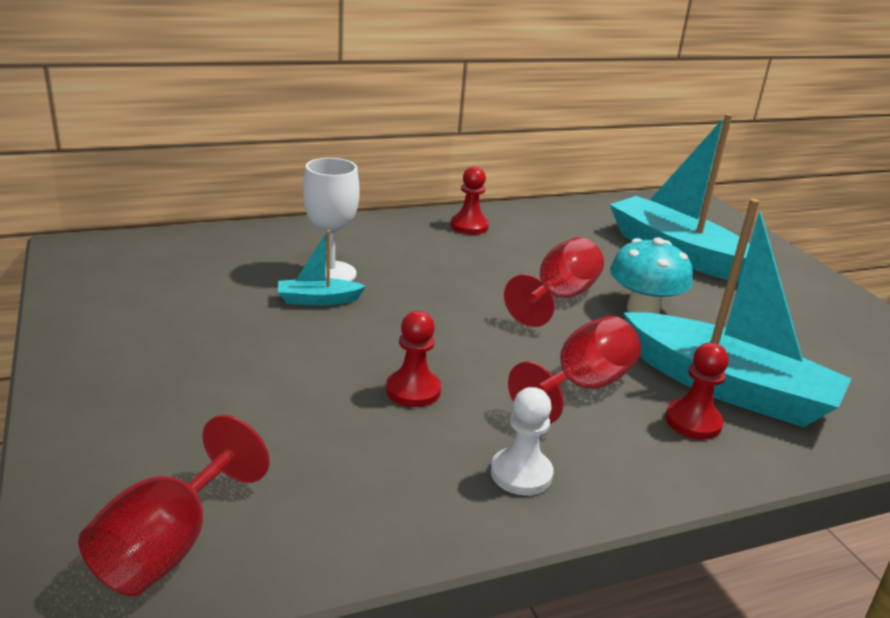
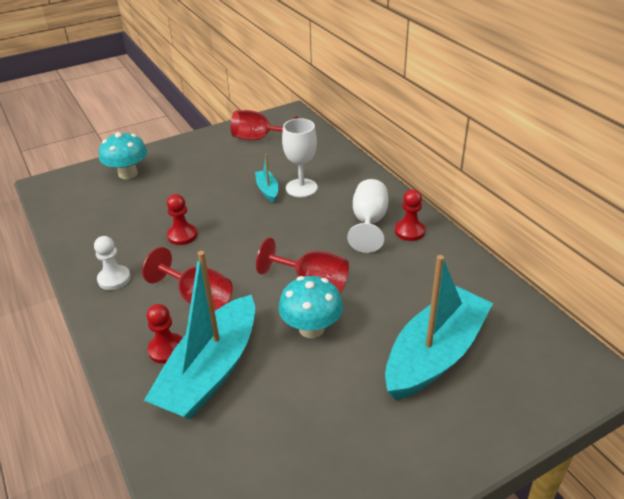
camera: 85 degrees right, 10 degrees up
(138, 449) = (128, 174): none -> turquoise mushroom
(168, 546) = (72, 194): red goblet -> red goblet (258, 139)
(441, 244) = (369, 222): none -> white goblet

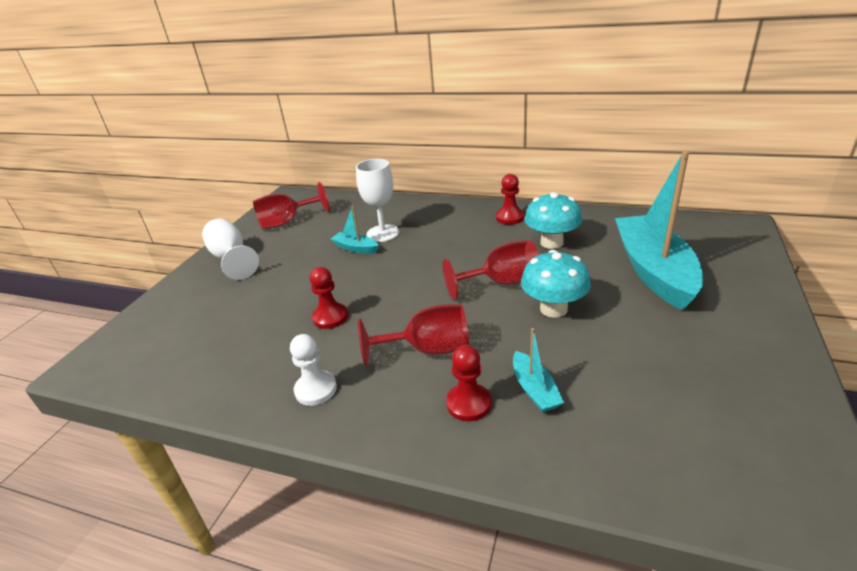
camera: 40 degrees left, 5 degrees down
(128, 174) = (185, 306): turquoise mushroom -> turquoise mushroom (551, 243)
(211, 371) = (534, 390): turquoise boat -> turquoise boat, size x0.43
(369, 222) = (473, 227): white goblet -> white goblet (231, 258)

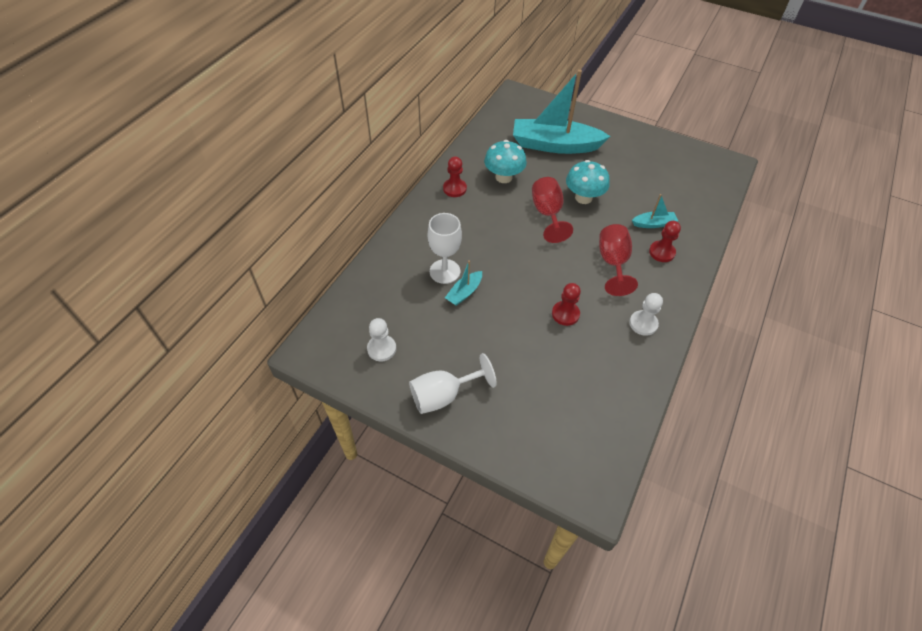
camera: 85 degrees left, 20 degrees up
(287, 222) = (381, 349): red goblet -> white pawn

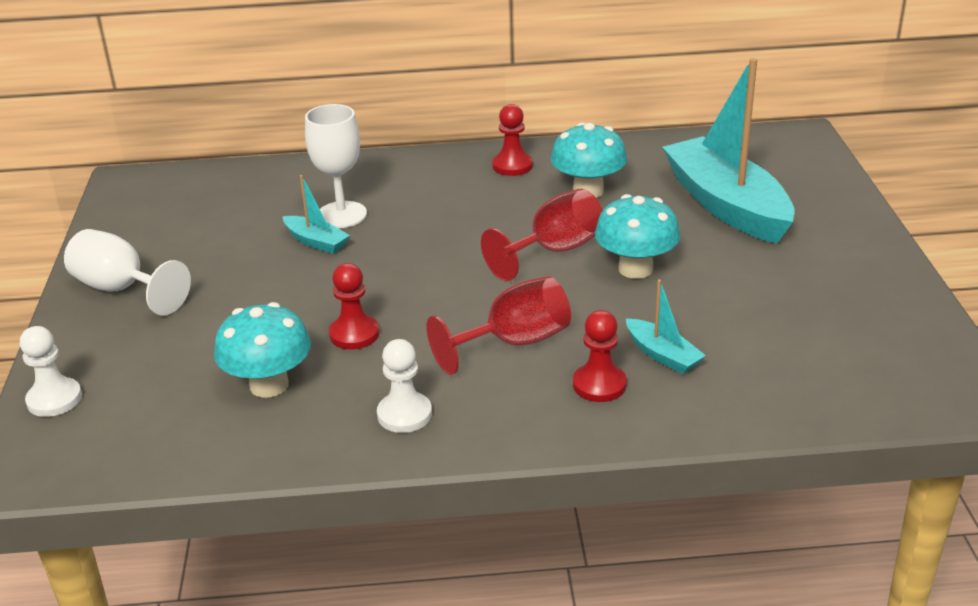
camera: 60 degrees right, 20 degrees down
(381, 349) = (166, 222): white pawn -> white pawn (54, 399)
(464, 292) = (316, 242): turquoise boat -> turquoise boat turned 150 degrees counterclockwise
(587, 364) = (269, 385): none -> turquoise mushroom

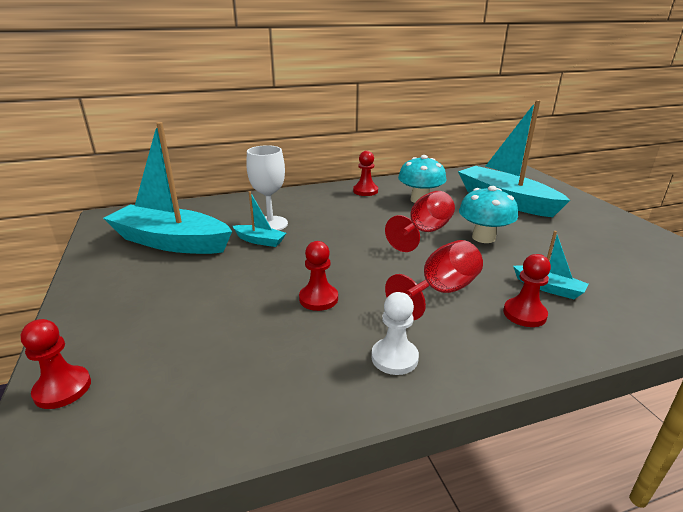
camera: 15 degrees left, 5 degrees down
(54, 399) = (63, 389): white pawn -> red pawn
(121, 289) = (116, 286): white goblet -> none
(200, 232) = (171, 242): none -> turquoise boat
(269, 385) = (266, 348): turquoise mushroom -> none

